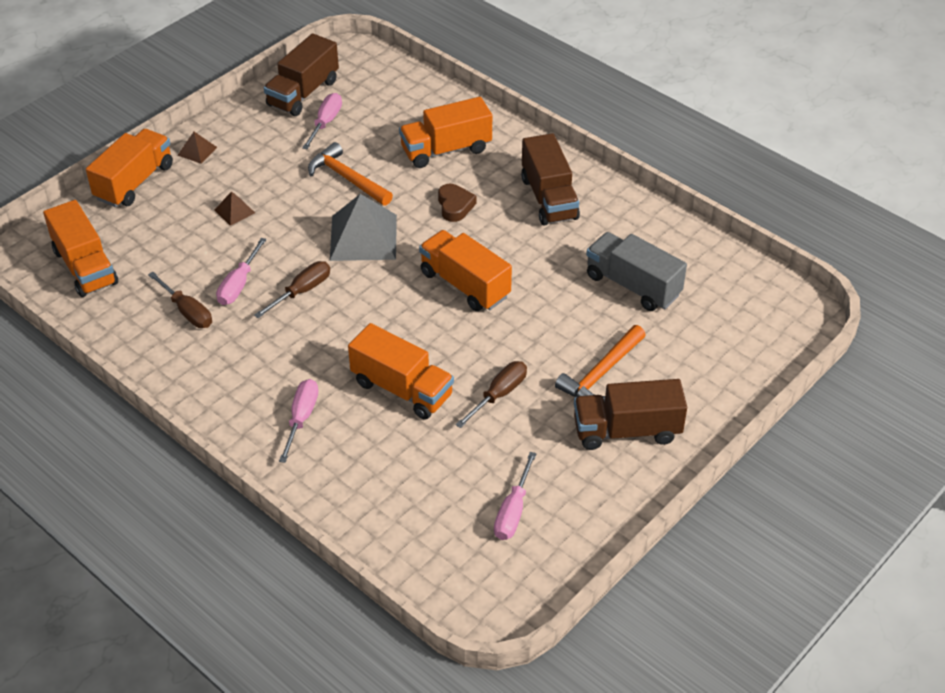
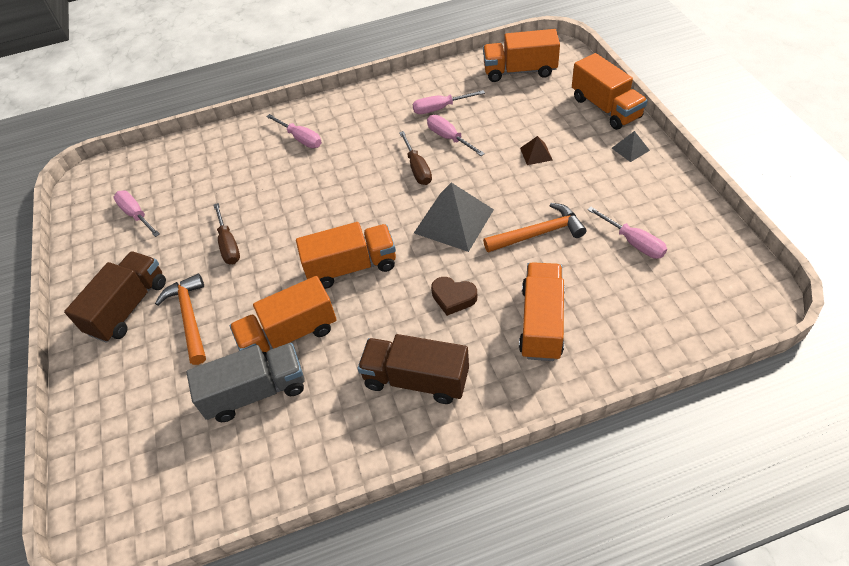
camera: 125 degrees right, 5 degrees up
(187, 311) = (440, 108): brown screwdriver -> pink screwdriver
(197, 151) = (630, 149): brown pyramid -> grey pyramid
(303, 93) = (692, 239): brown truck -> none
(402, 389) = (281, 194): orange truck -> orange truck (289, 335)

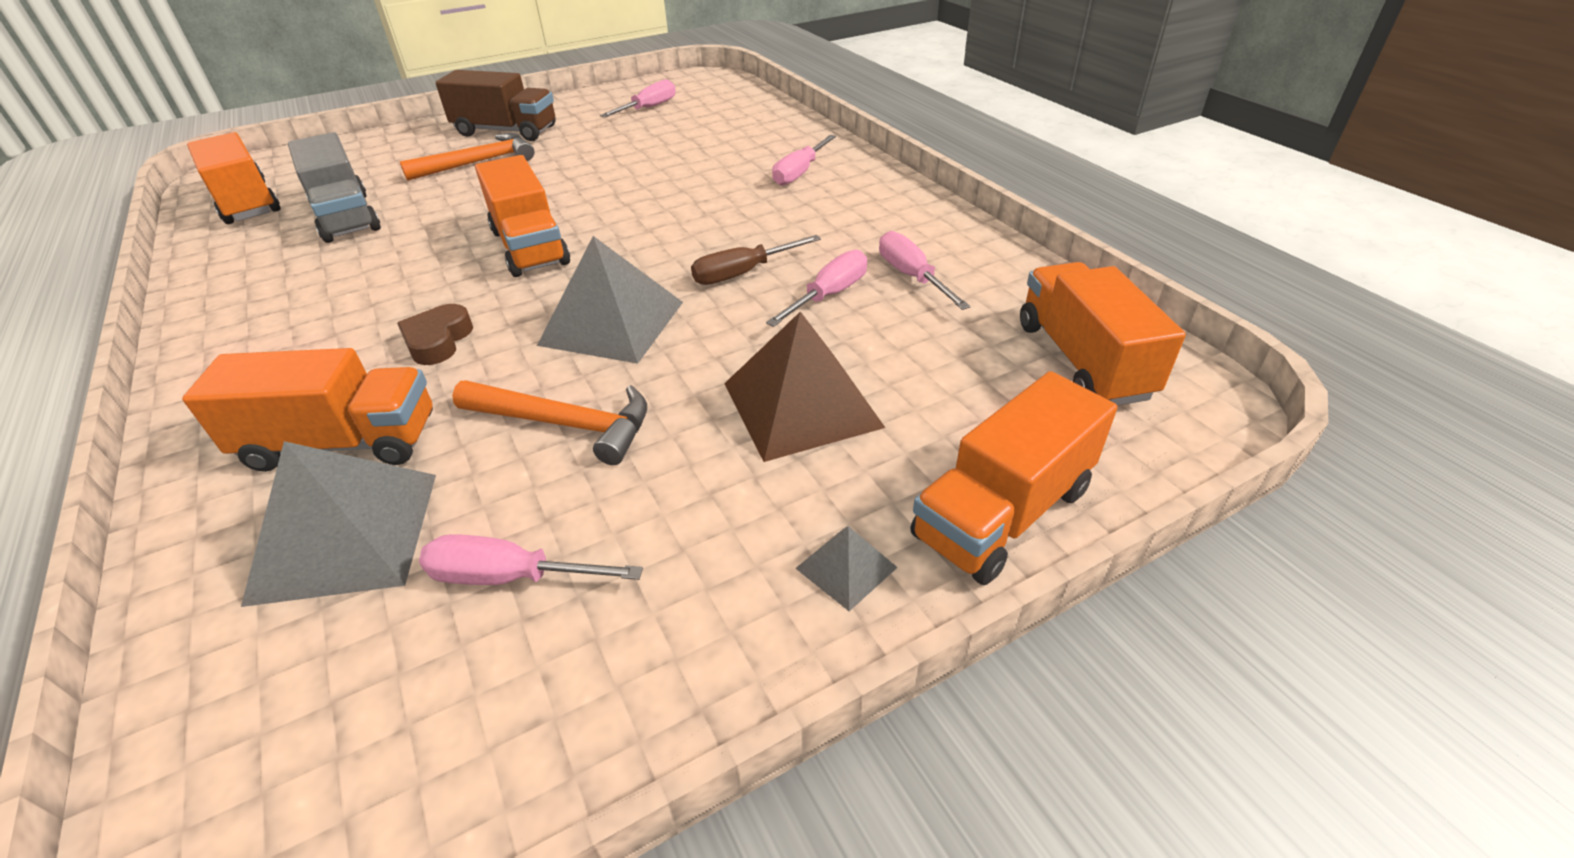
camera: 75 degrees right, 10 degrees down
(229, 244) = (591, 163): brown screwdriver -> none
(289, 335) = (425, 222): orange truck -> orange truck (247, 203)
(416, 379) = (296, 325): brown truck -> none
(536, 154) = (801, 404): brown pyramid -> brown pyramid, size x2.15
(538, 233) = (565, 424): orange hammer -> orange hammer turned 45 degrees counterclockwise
(608, 304) = (346, 535): none -> grey pyramid
(633, 242) = (511, 577): pink screwdriver -> pink screwdriver turned 60 degrees clockwise

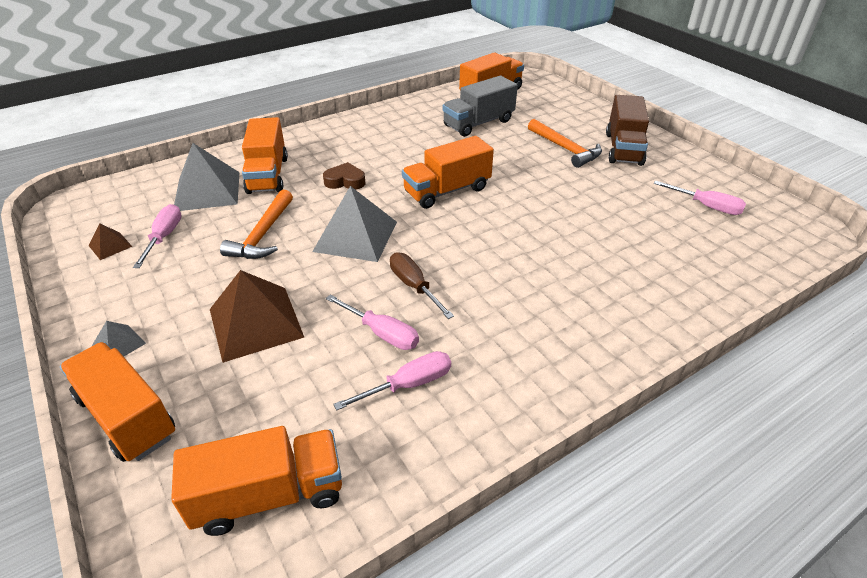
camera: 85 degrees right, 0 degrees up
(503, 682) = (110, 246): none -> brown pyramid
(800, 173) = (597, 309): pink screwdriver -> none

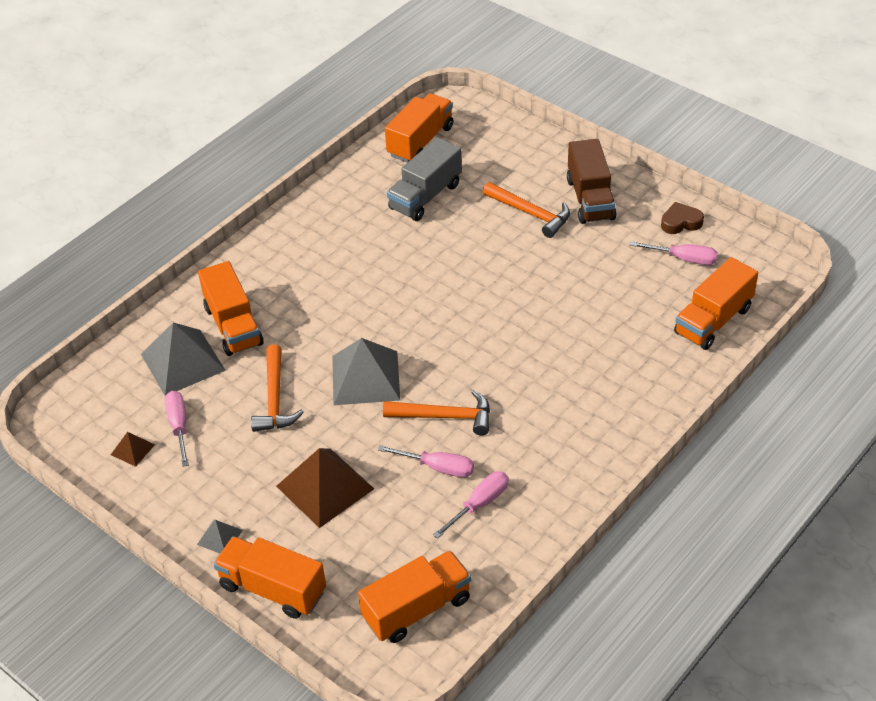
camera: 15 degrees left, 5 degrees up
(345, 181) = (320, 314): brown heart -> brown heart (680, 222)
(414, 286) = (445, 416): brown screwdriver -> orange hammer
(447, 191) = (429, 301): orange truck -> orange truck (713, 320)

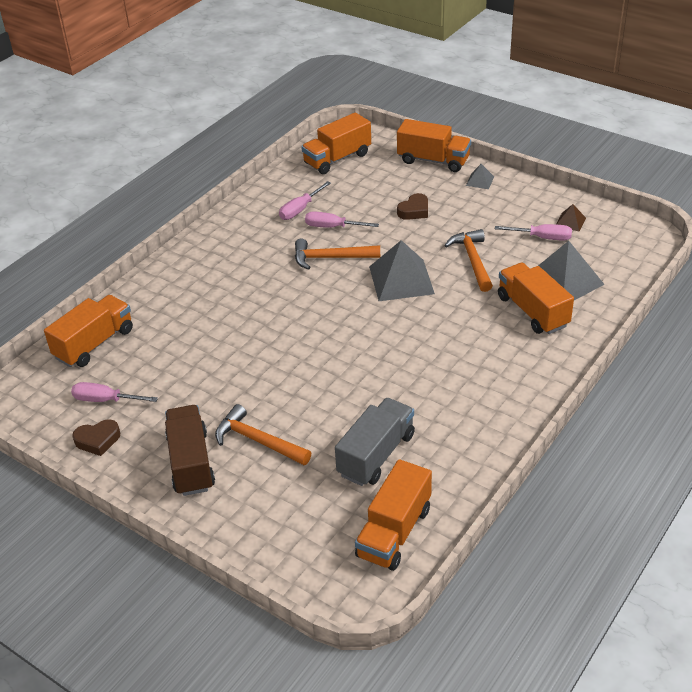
camera: 175 degrees right, 5 degrees down
(179, 426) = (542, 238): pink screwdriver -> pink screwdriver turned 60 degrees counterclockwise
(325, 487) = (414, 211): brown pyramid -> brown heart

